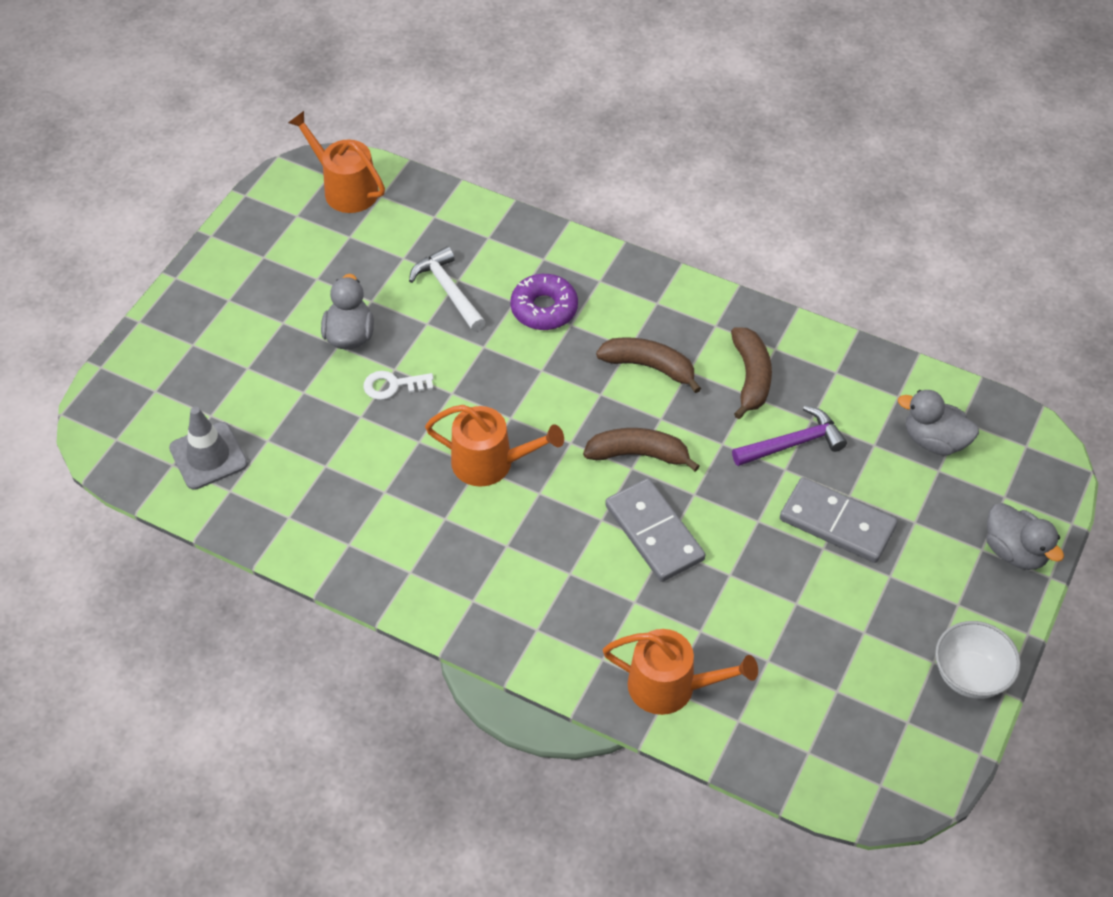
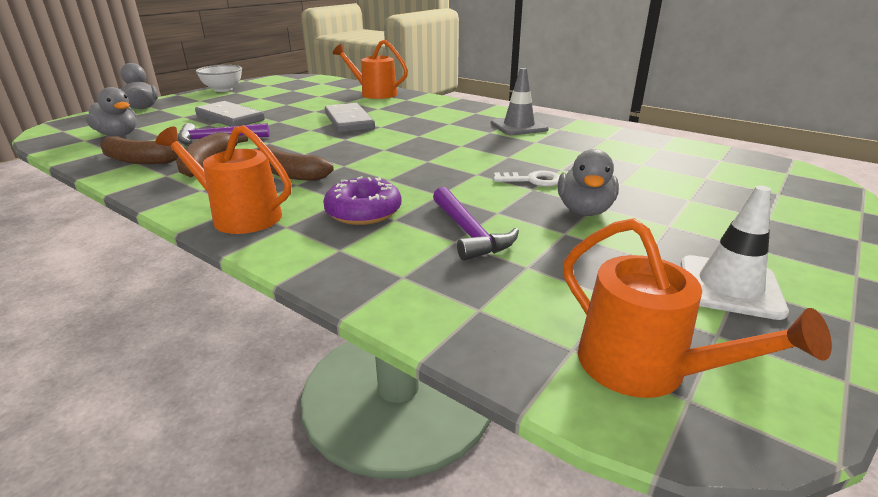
camera: 170 degrees left, 25 degrees down
(208, 456) = (691, 161): grey traffic cone -> grey traffic cone (519, 126)
(270, 254) = (729, 287): none -> white traffic cone
(448, 290) = (469, 233): white hammer -> purple hammer
(490, 463) = (451, 146): orange watering can -> orange watering can (240, 216)
(638, 454) = (335, 142): brown banana -> brown banana (139, 160)

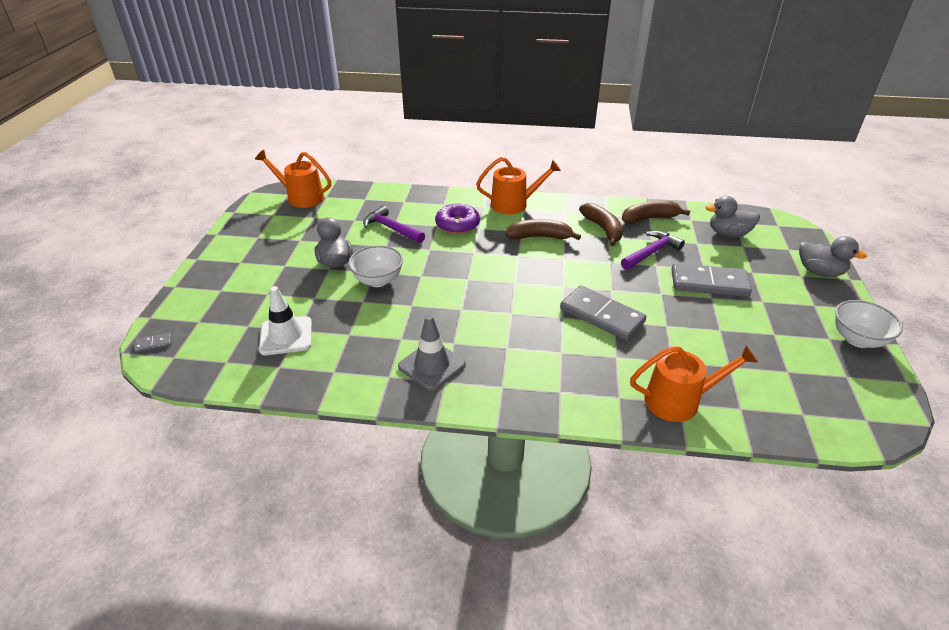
camera: 150 degrees right, 10 degrees up
(532, 180) = (378, 280): white key -> white bowl
(729, 287) = (262, 235): white traffic cone -> white traffic cone (286, 336)
(826, 186) = (153, 343): none -> grey domino

